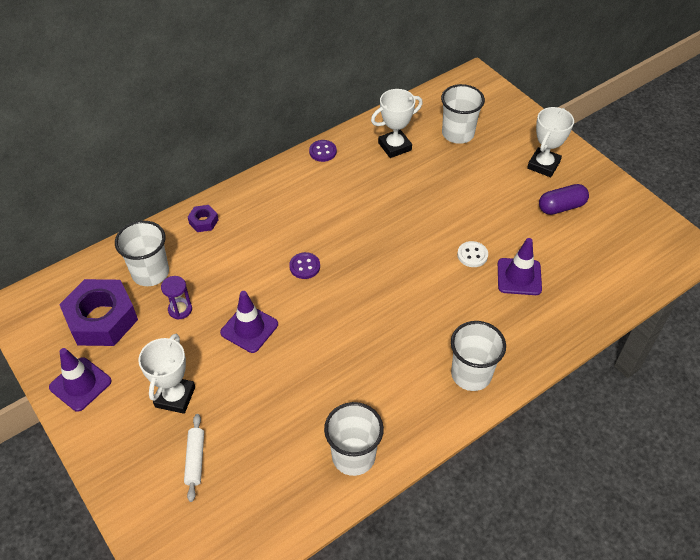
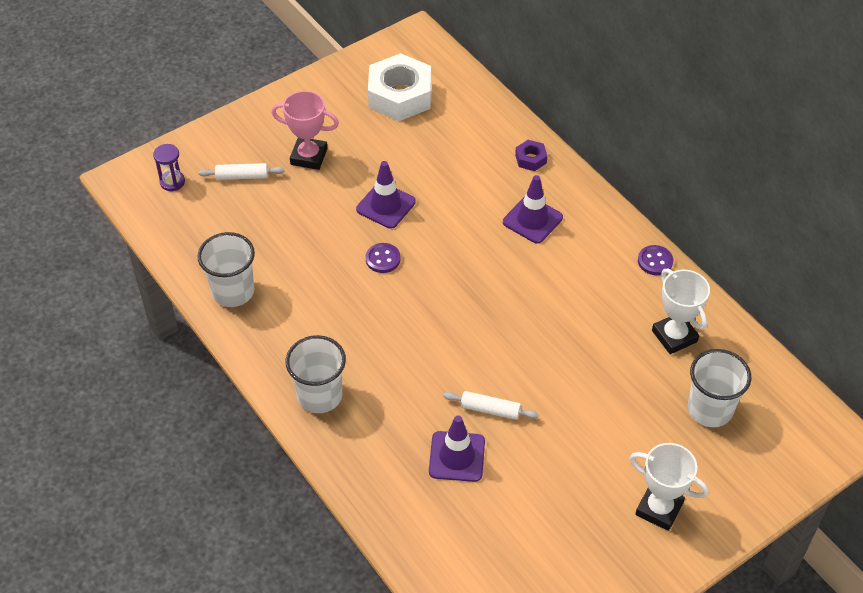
camera: 90 degrees right, 0 degrees up
(80, 384) = (327, 91): purple traffic cone -> purple traffic cone (532, 220)
(102, 319) = (400, 95): purple nut -> white nut
(150, 273) = (458, 124): white cup -> none
(175, 397) = (309, 156): white trophy -> pink trophy
(180, 309) = (410, 151): purple hourglass -> purple hourglass (172, 182)
(304, 266) = (468, 248): purple button -> purple button (383, 259)
(472, 255) = (490, 410): white button -> white rolling pin
(561, 207) = (579, 520): purple capsule -> none

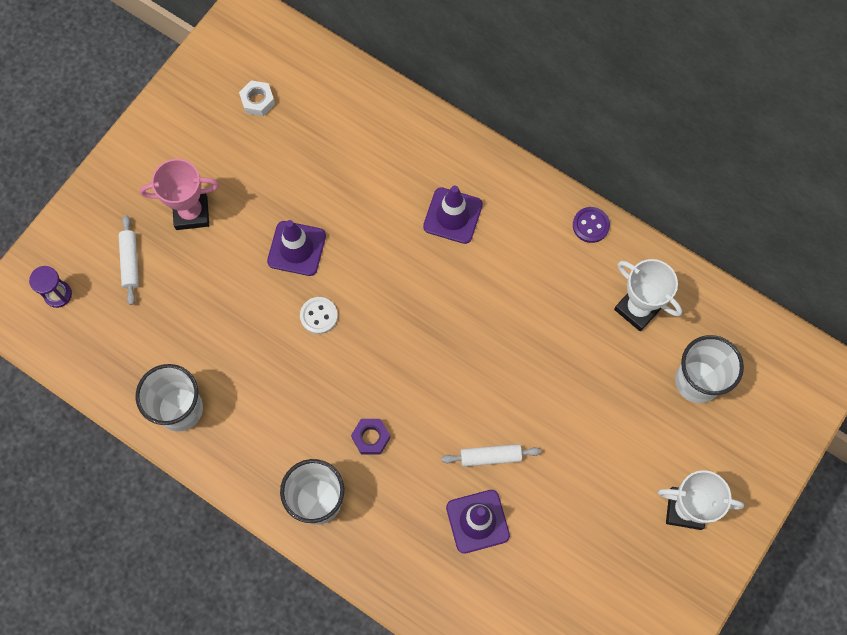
camera: 20 degrees left, 20 degrees up
(242, 176) = (130, 262): white rolling pin -> white rolling pin turned 75 degrees counterclockwise
(383, 259) = (319, 316): purple button -> white button
(400, 95) = (258, 101): white nut -> white nut, size x0.45
(531, 159) = (424, 139): purple nut -> purple nut (371, 438)

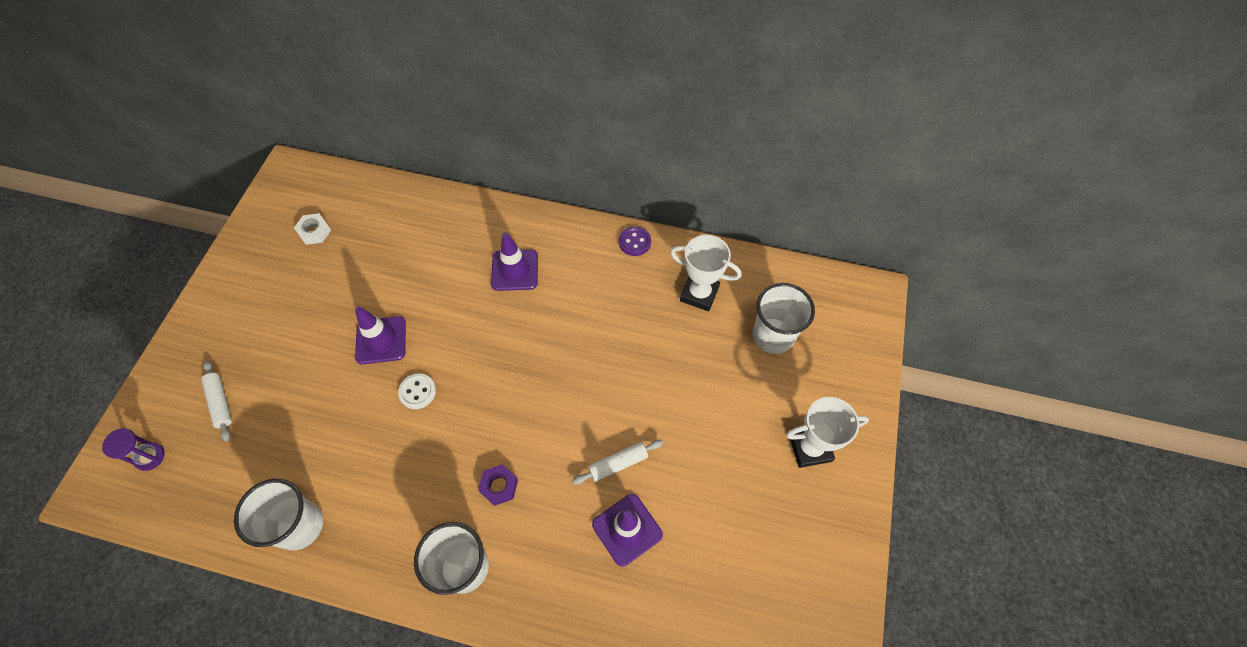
camera: 20 degrees left, 10 degrees down
(191, 213) = (273, 341): pink trophy -> none

